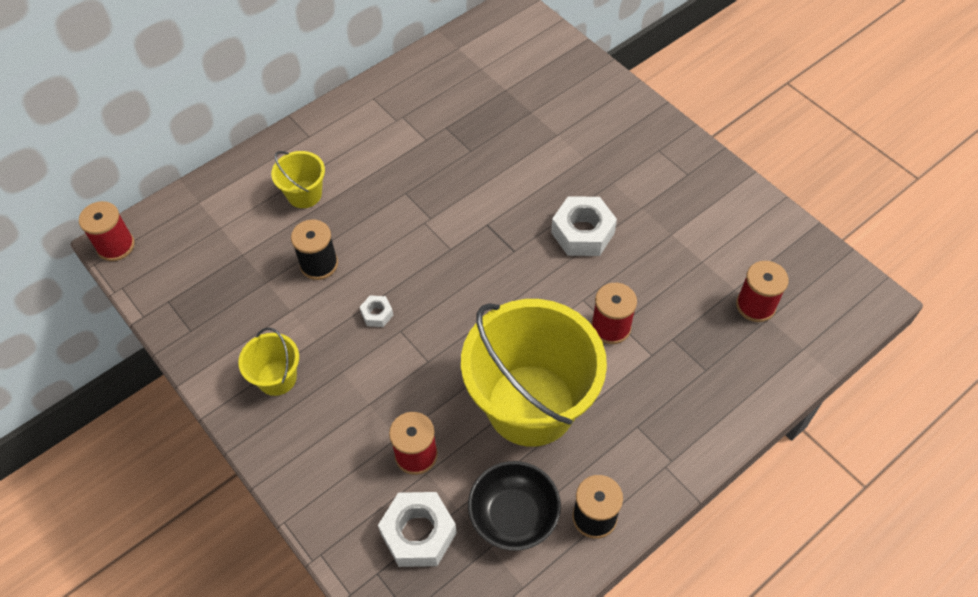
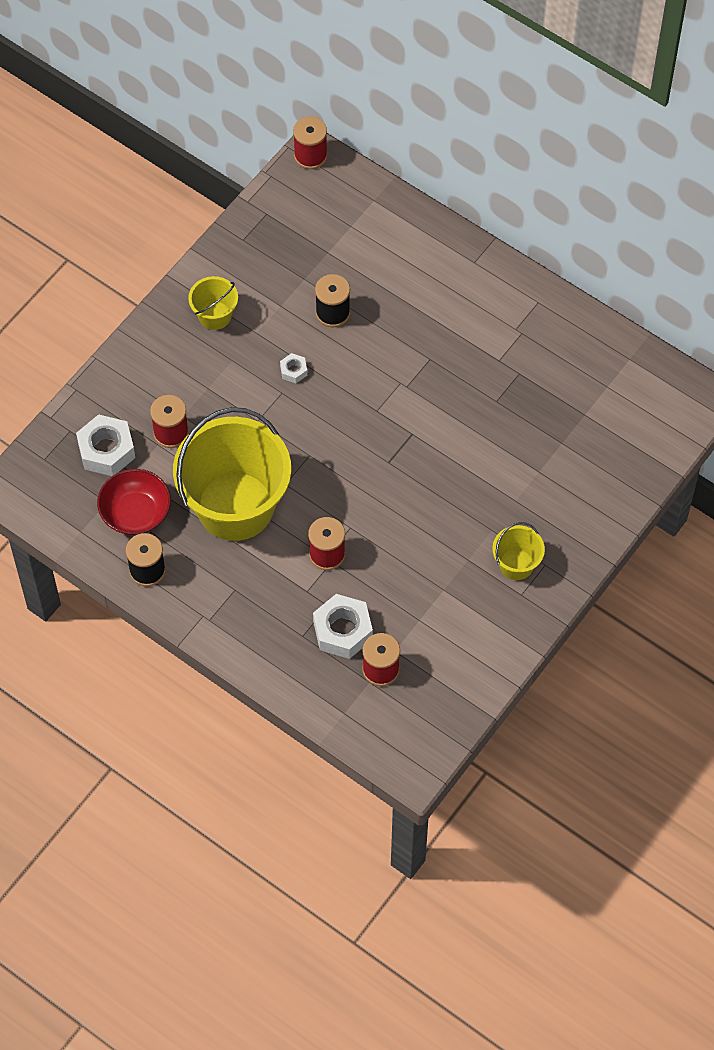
camera: 75 degrees right, 5 degrees up
(304, 194) = (405, 279): yellow bucket -> yellow bucket (516, 564)
(514, 515) = (136, 513): black bowl -> red bowl
(582, 233) = (424, 514): white nut -> white nut (342, 631)

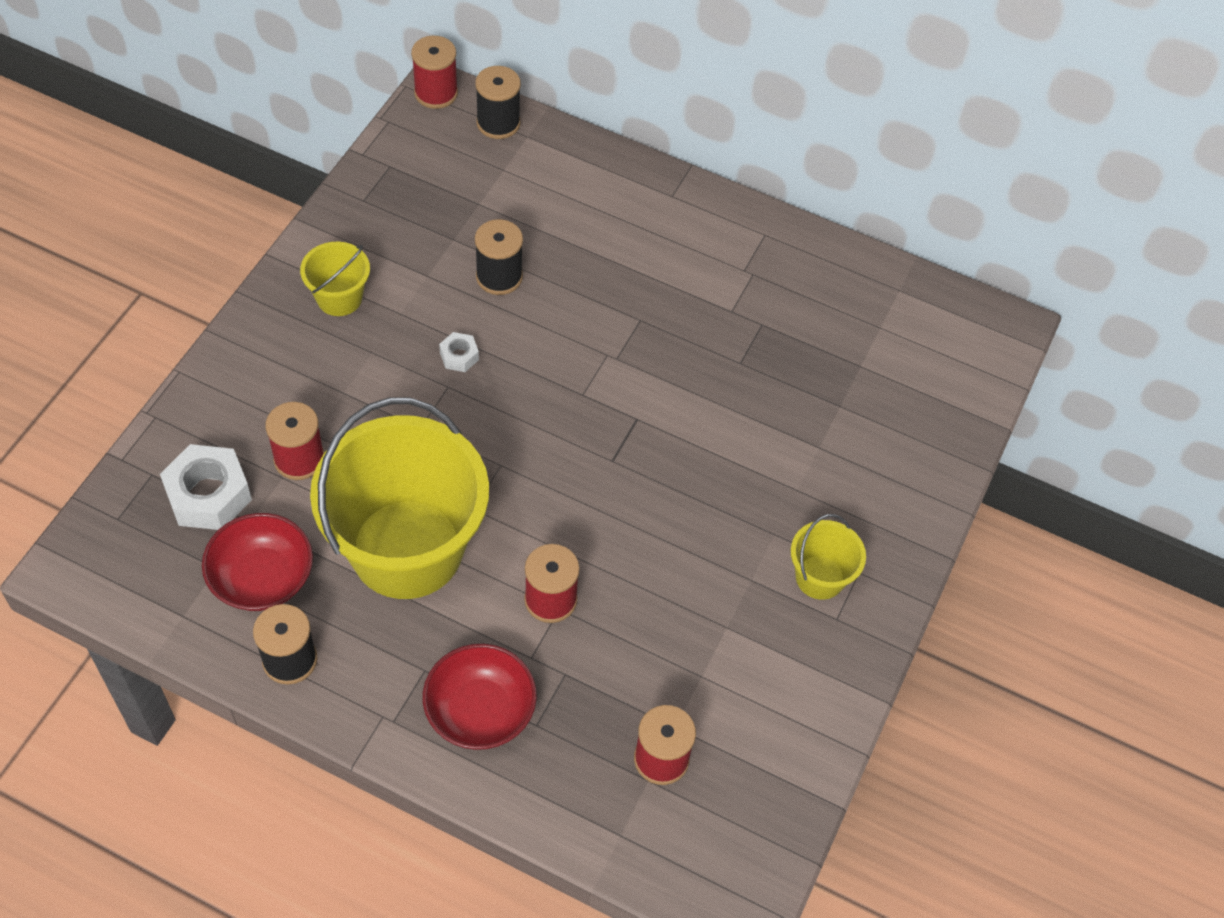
camera: 15 degrees left, 5 degrees down
(267, 621) = (480, 711): none -> red bowl
(342, 631) = (594, 709): white nut -> none
(353, 186) = (498, 123): none -> black spool

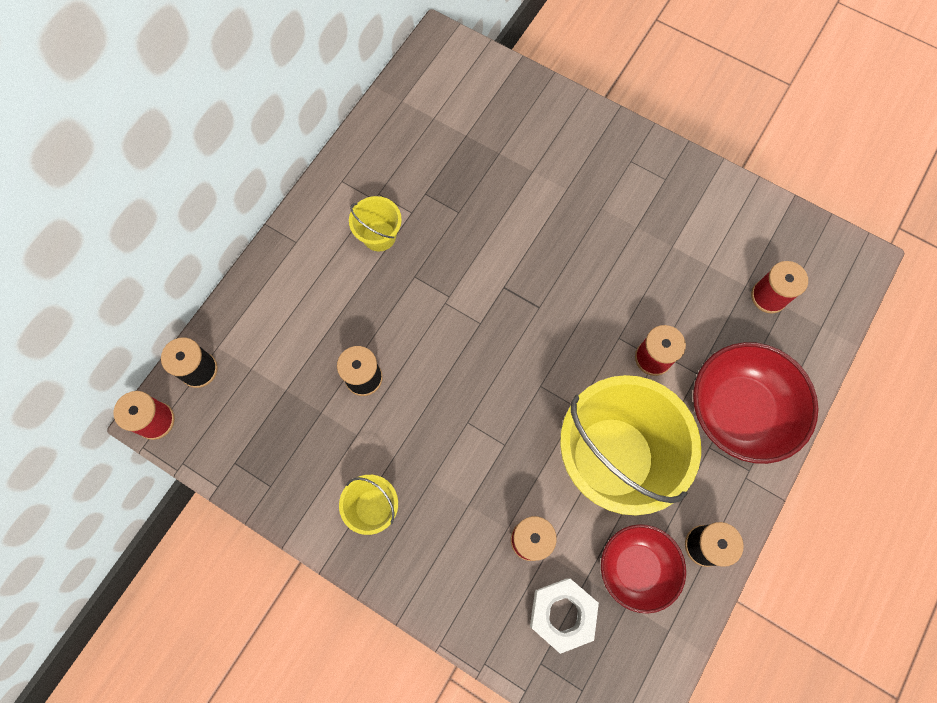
camera: 80 degrees left, 15 degrees up
(459, 356) = (439, 412): white nut -> none
(480, 711) = (739, 410): red bowl -> red bowl, size x1.52
(819, 577) = (635, 185): yellow bucket -> yellow bucket (379, 236)

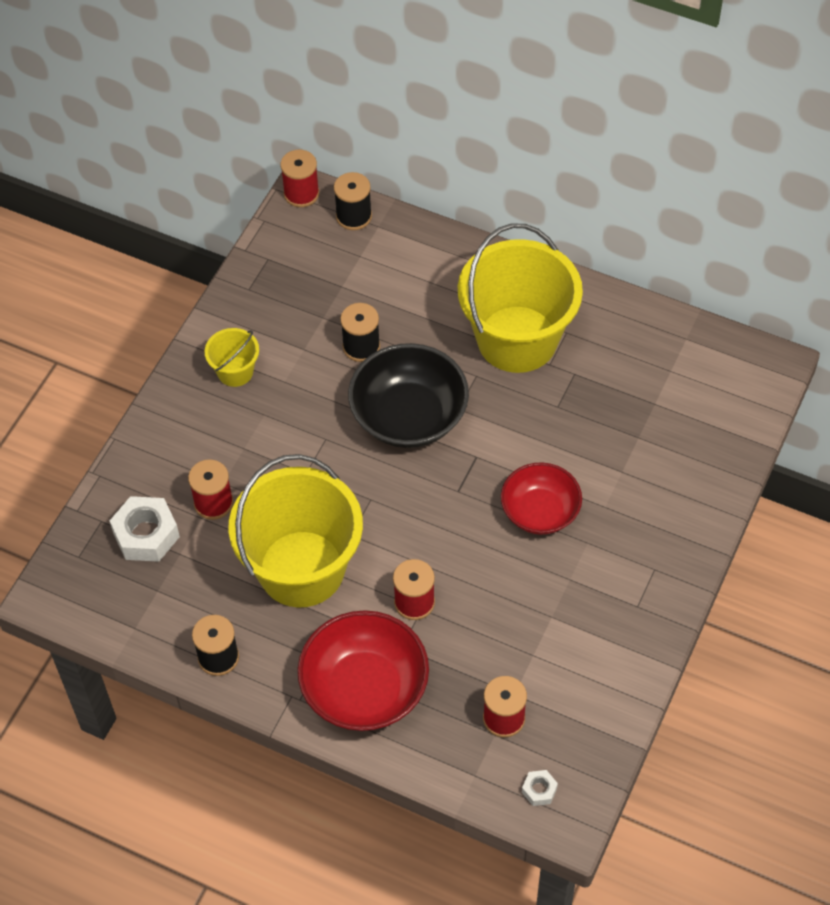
camera: 85 degrees right, 15 degrees down
(379, 236) = (517, 339): yellow bucket -> yellow bucket, size x2.26
(452, 341) = (409, 416): none -> black bowl
(636, 568) = (192, 596): red bowl -> red bowl (540, 511)
(834, 277) = (539, 790): none -> white nut

